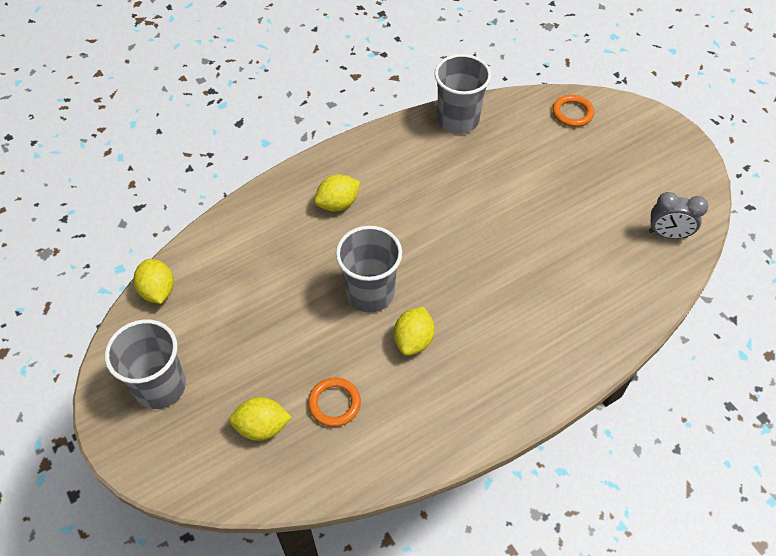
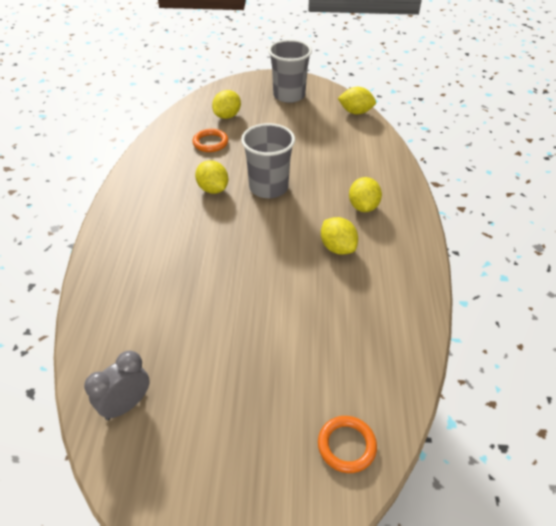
camera: 125 degrees right, 10 degrees down
(409, 196) = (337, 248): none -> yellow lemon
(458, 120) = (406, 331): grey cup -> none

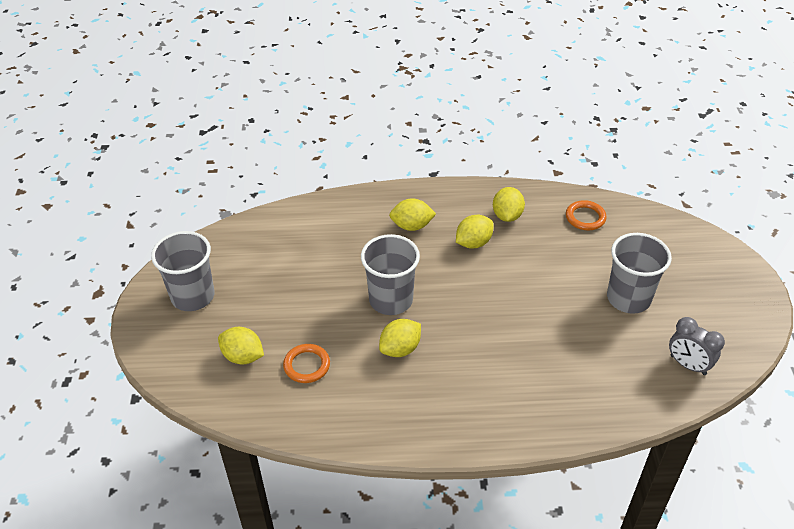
camera: 95 degrees left, 0 degrees up
(238, 369) = (628, 298): none -> grey cup
(346, 445) = (666, 234): orange ring -> orange ring (585, 217)
(355, 112) = (236, 232): yellow lemon -> yellow lemon (507, 216)

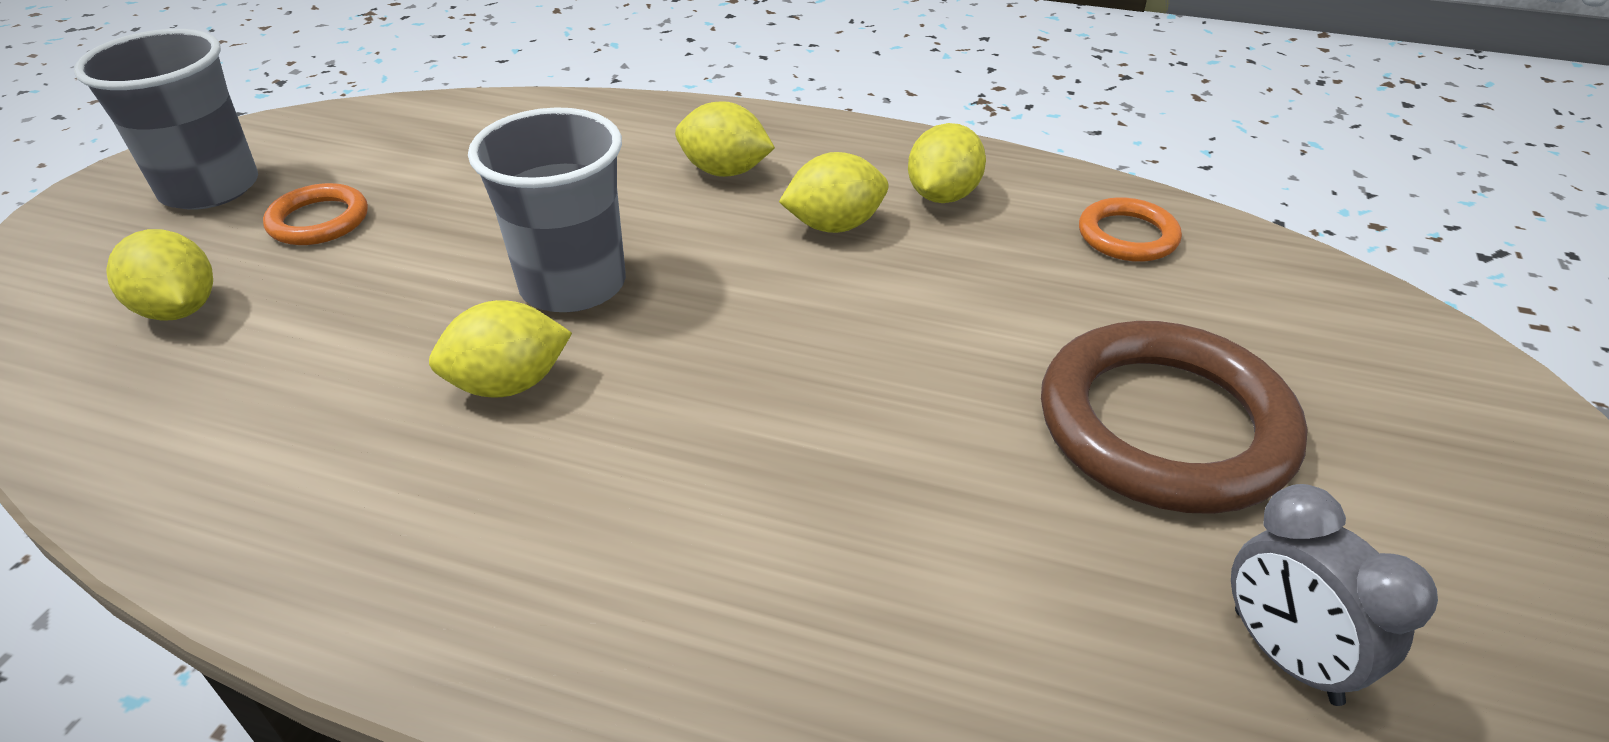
camera: 20 degrees right, 5 degrees down
(307, 365) = (282, 361): orange ring -> orange ring (319, 221)
(628, 298) = (1164, 426): grey cup -> brown ring

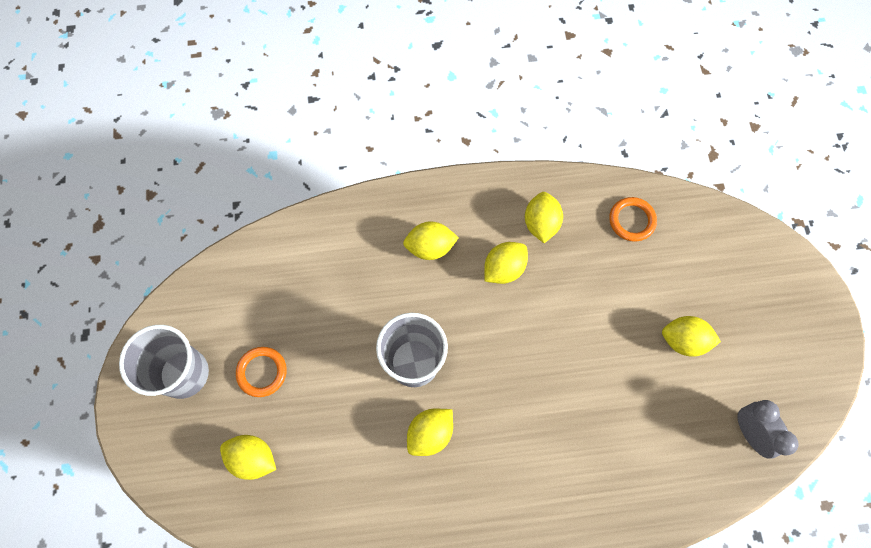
camera: 25 degrees left, 30 degrees up
(1164, 426) = (683, 340): brown ring -> yellow lemon
(1285, 656) = (749, 432): grey clock -> grey clock turned 150 degrees counterclockwise

